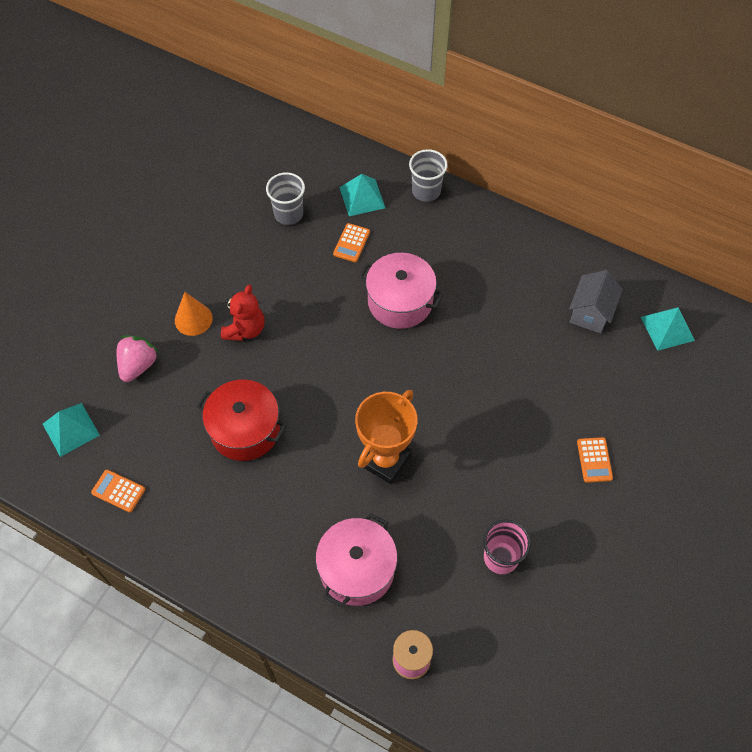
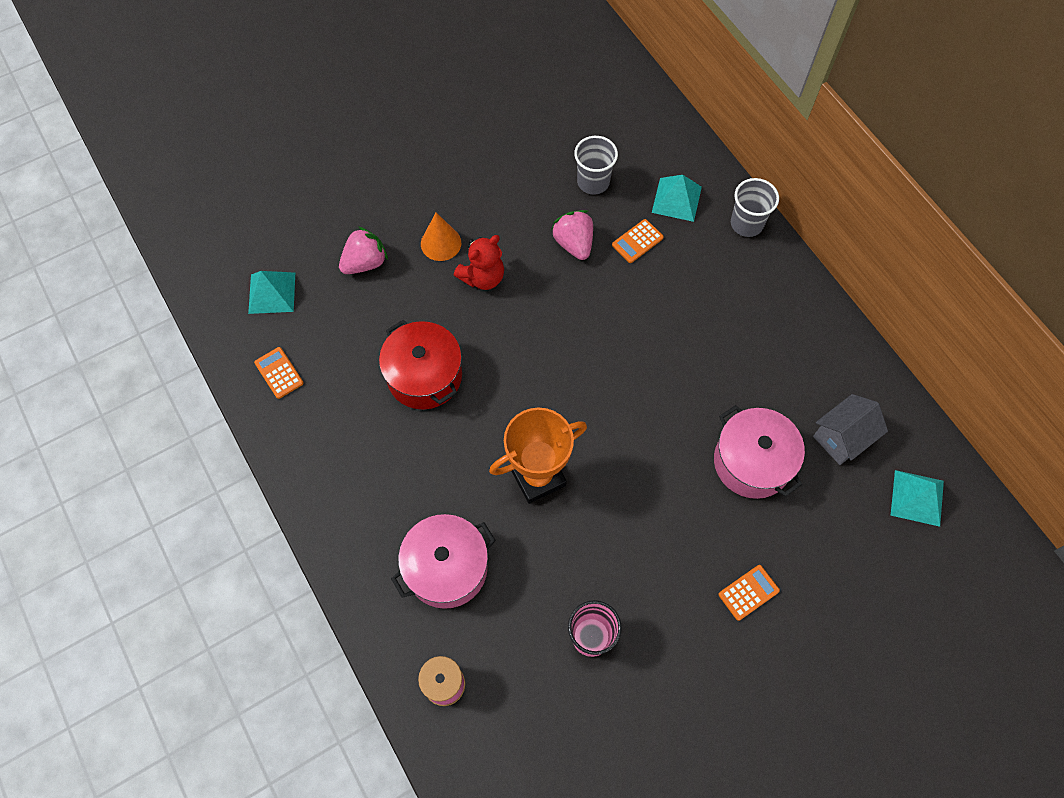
camera: 30 degrees right, 5 degrees up
(302, 268) = (574, 243): none -> pink strawberry
(400, 301) = (649, 325): pink pot -> pink pot (752, 462)
(594, 460) = (748, 592): orange calculator -> orange calculator turned 150 degrees counterclockwise

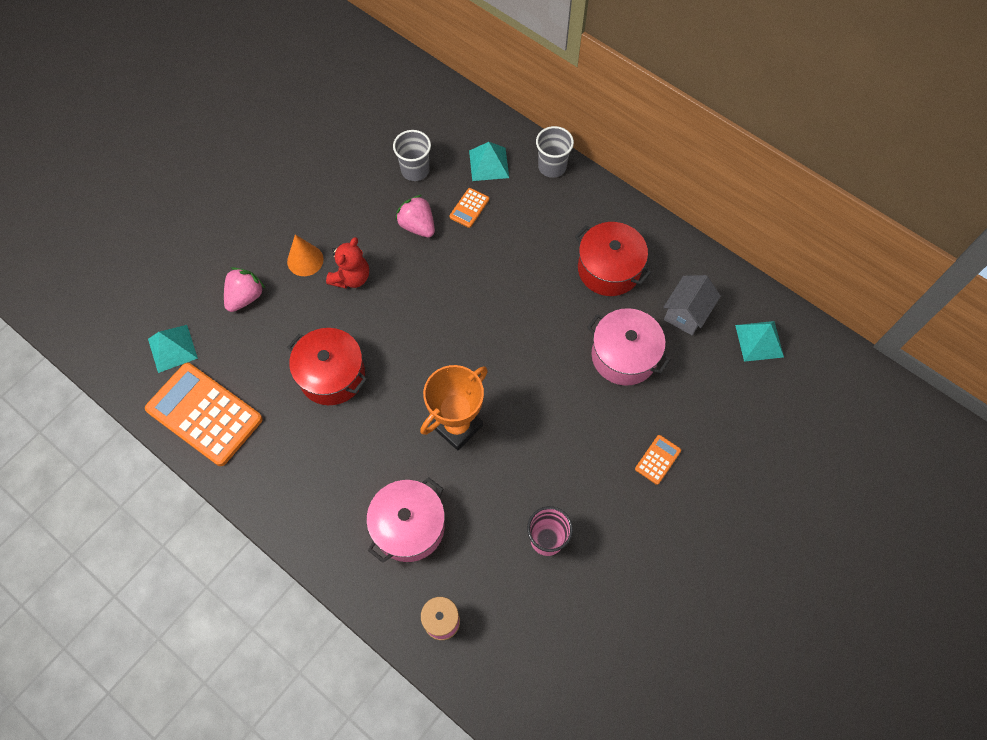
camera: 20 degrees left, 0 degrees up
(279, 373) = (204, 414): orange calculator -> orange calculator, size x2.34
(770, 358) = (609, 269): none -> red pot

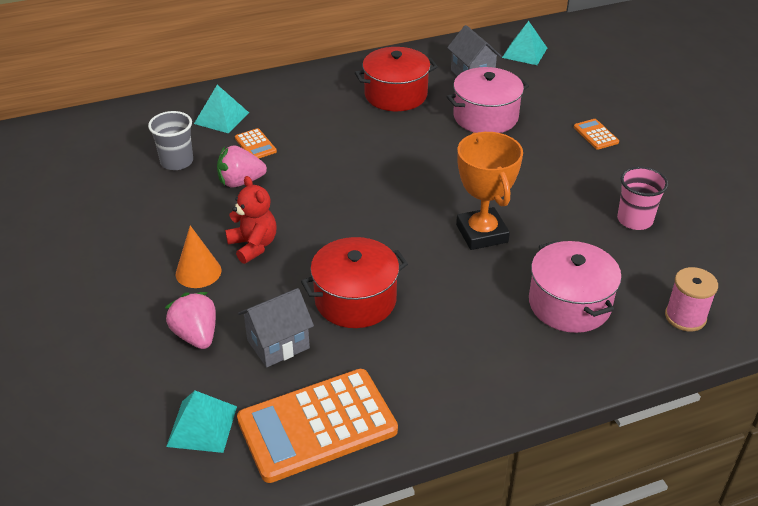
camera: 60 degrees left, 25 degrees down
(263, 350) = (278, 344): none -> grey house
(552, 166) = (264, 87): grey cup -> none

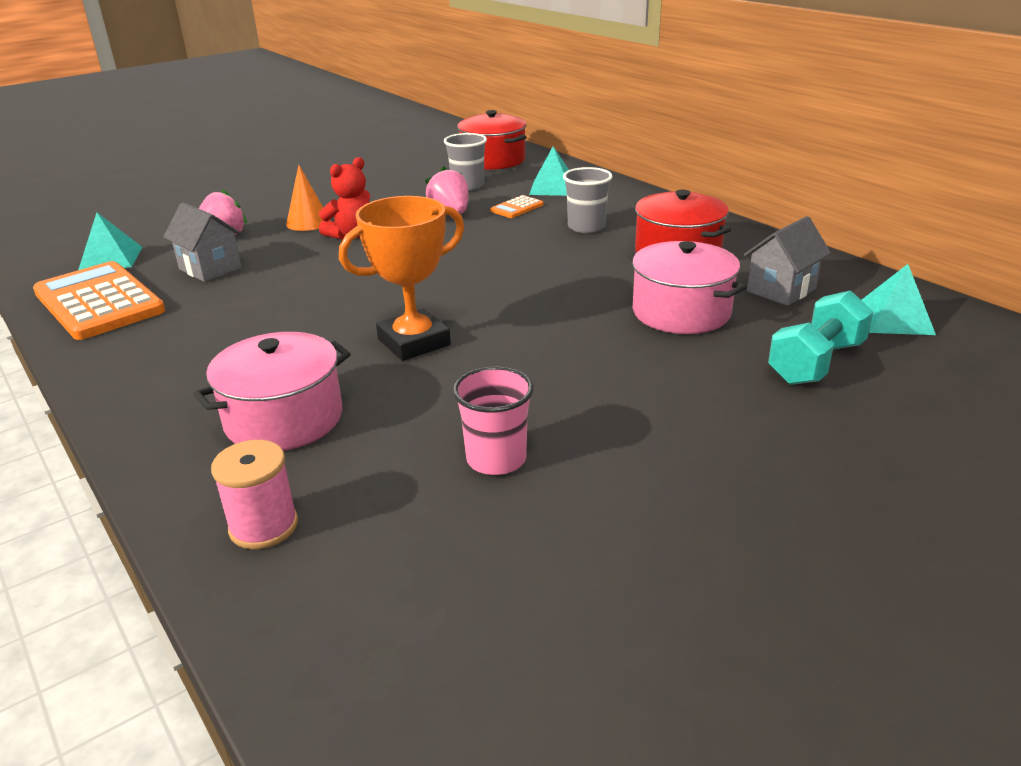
camera: 75 degrees right, 10 degrees down
(322, 120) = (586, 227): none -> grey cup
(355, 300) = (277, 291): red pot -> red pot (493, 160)
(564, 91) = (816, 363): none -> turquoise dumbbell
(596, 135) = (713, 403): orange calculator -> none

